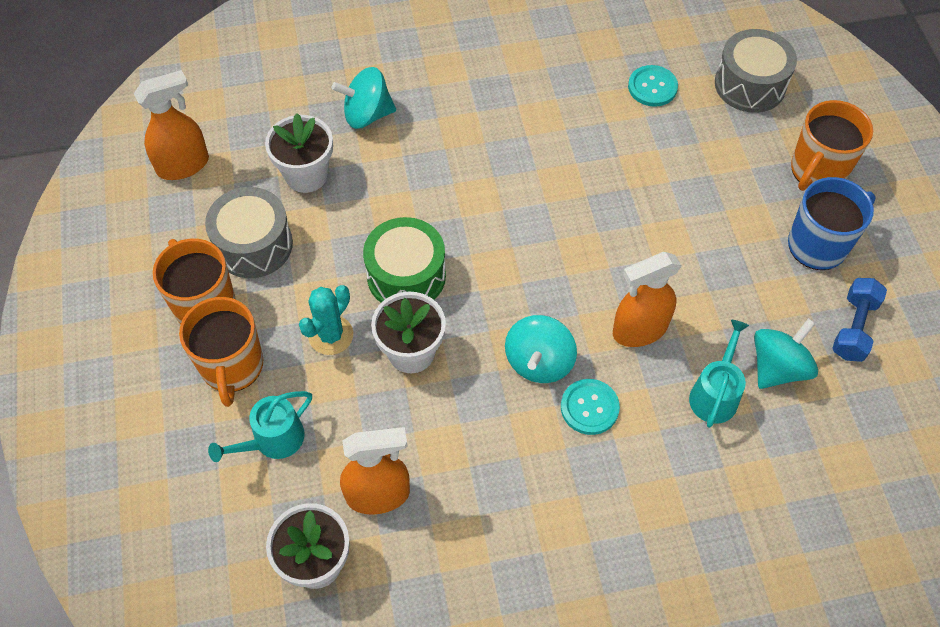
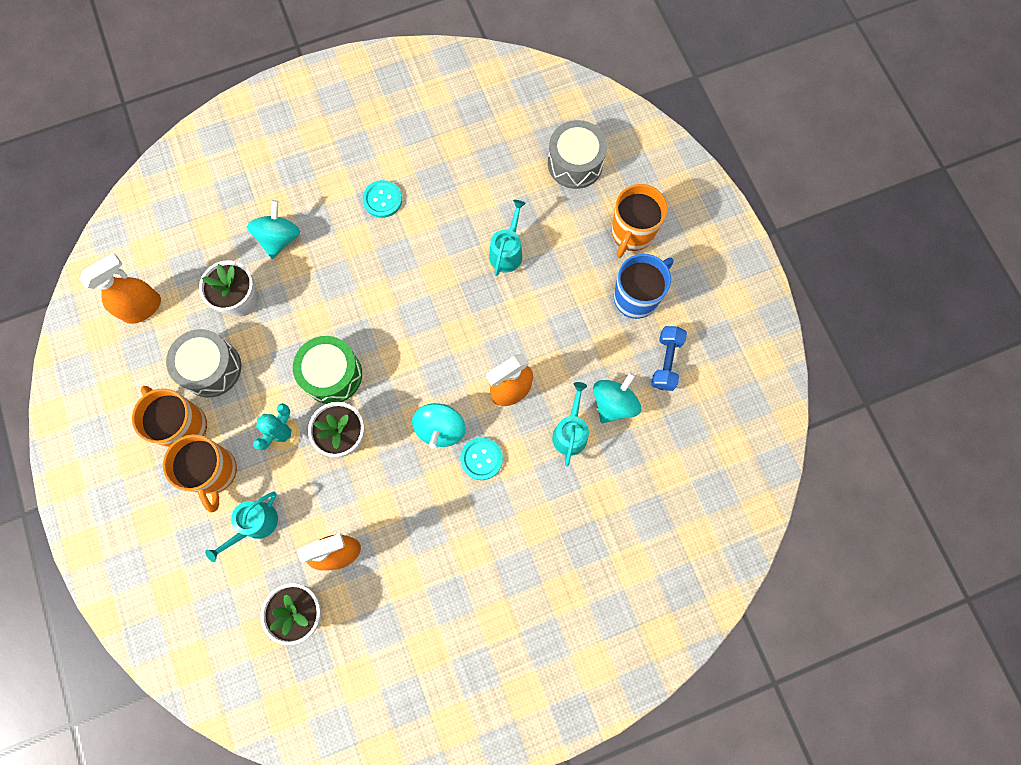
camera: 10 degrees left, 15 degrees up
(367, 114) = (279, 238): turquoise spinning top -> turquoise spinning top turned 120 degrees clockwise
(652, 87) = (500, 177): turquoise button -> turquoise button (382, 200)
(652, 169) = (507, 252): none -> turquoise watering can

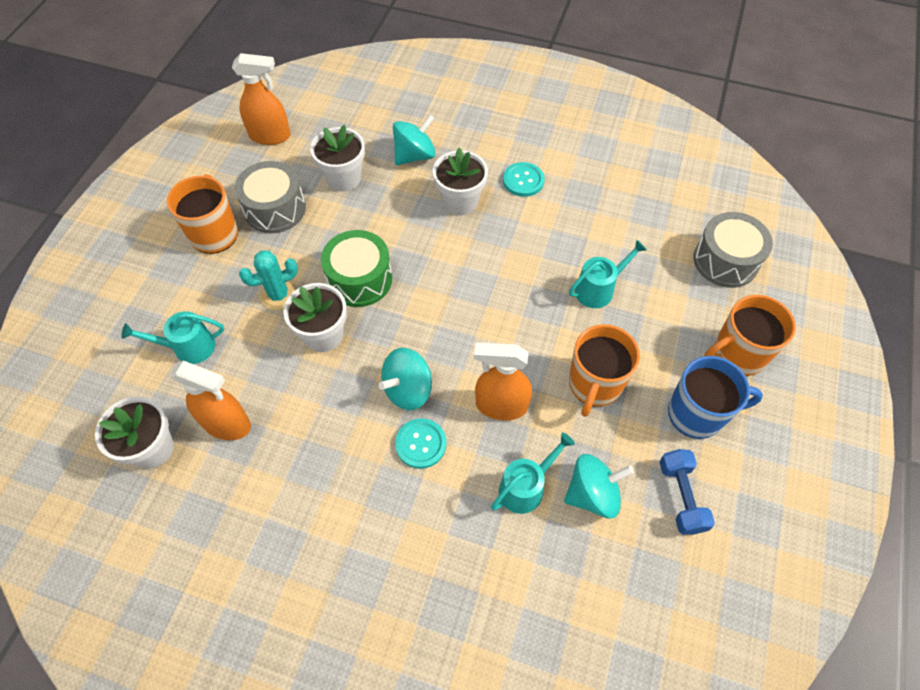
camera: 40 degrees right, 15 degrees down
(214, 472) = (200, 284): orange mug -> orange mug (594, 385)
(350, 254) = (460, 201): none -> white flower pot
(666, 362) = (681, 496): blue dumbbell -> blue dumbbell turned 60 degrees counterclockwise

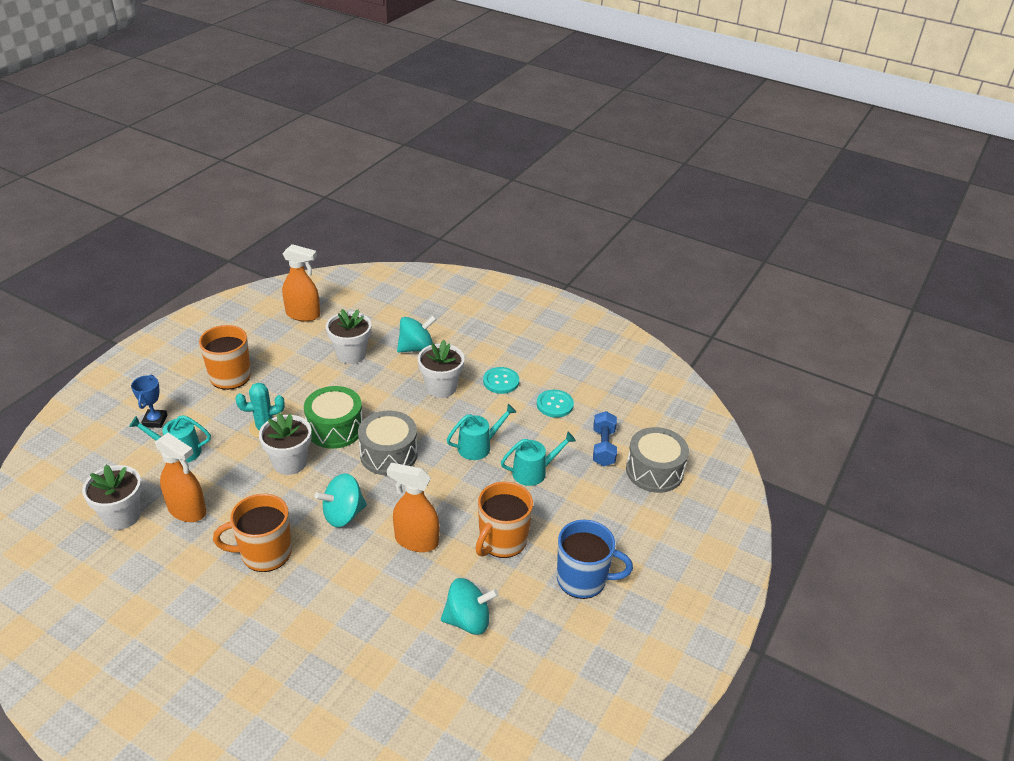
camera: 10 degrees right, 20 degrees down
(146, 312) = (155, 421): none -> blue trophy
(275, 209) = (286, 367): grey drum -> grey drum (388, 454)
(420, 444) = (338, 555): turquoise button -> turquoise button (555, 404)
(525, 487) = (413, 604): turquoise watering can -> turquoise watering can (478, 446)
(681, 496) = (544, 638): blue dumbbell -> blue dumbbell (603, 447)
(737, 354) = (636, 542): orange mug -> orange mug (264, 553)

